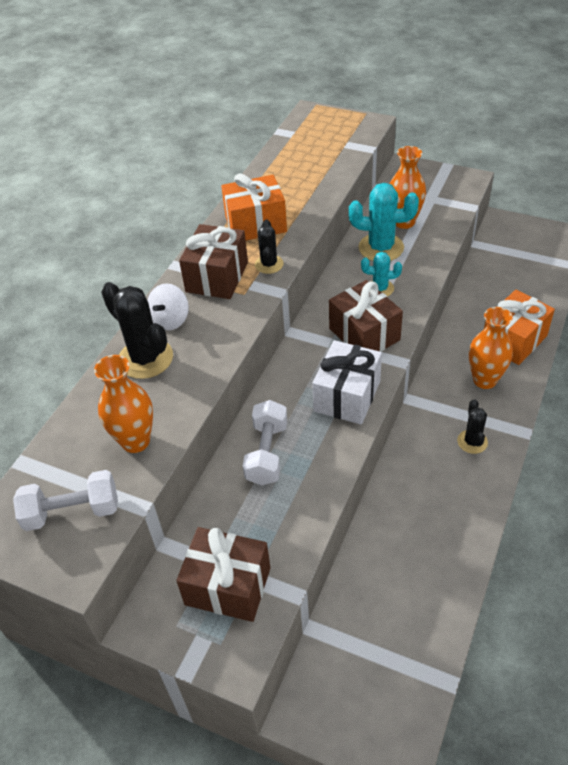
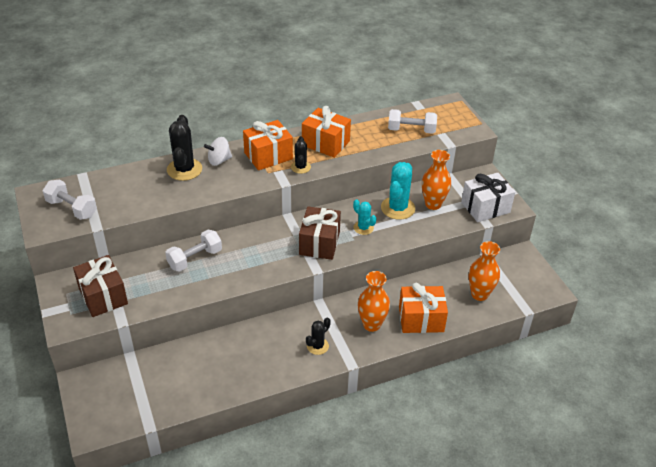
camera: 40 degrees right, 5 degrees down
(135, 441) = (131, 200): orange vase -> orange vase (479, 294)
(217, 277) = (268, 156): brown gift -> orange gift
(269, 264) = (300, 167): black cactus -> black cactus turned 45 degrees counterclockwise
(316, 158) = (411, 130): none -> white dumbbell
(347, 396) = (266, 264): white gift -> white gift (485, 207)
(381, 248) = (398, 208): turquoise cactus -> turquoise cactus turned 60 degrees clockwise

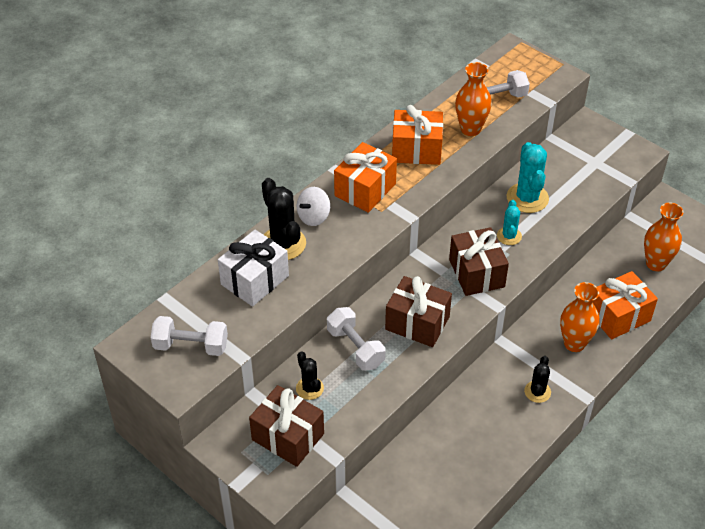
camera: 25 degrees left, 5 degrees up
(195, 259) = (355, 348): white dumbbell -> white dumbbell turned 60 degrees counterclockwise
(250, 259) = (417, 323): none -> brown gift
(300, 167) = (412, 190): black cactus -> black cactus (309, 388)
(363, 228) = (509, 236): turquoise cactus -> turquoise cactus turned 75 degrees clockwise
(433, 204) = (560, 179): orange vase -> orange vase (470, 129)
(485, 207) = (615, 162): white gift -> white gift (255, 280)

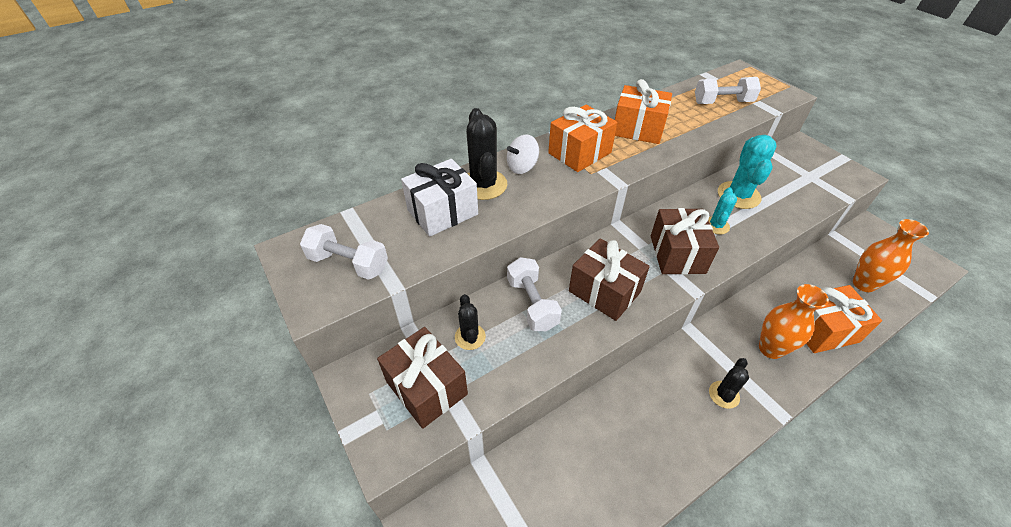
camera: 15 degrees right, 0 degrees up
(470, 129) = (694, 121): orange vase -> none

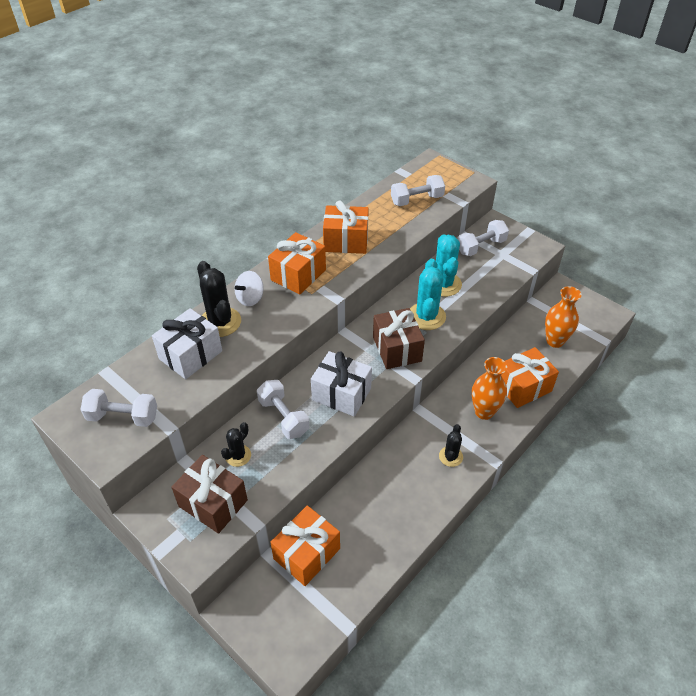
camera: 15 degrees left, 0 degrees up
(470, 337) = (238, 455): black cactus -> black cactus turned 60 degrees clockwise
(526, 476) = (307, 553): none -> orange gift
(604, 291) = (341, 394): brown gift -> white gift
(716, 225) = (426, 316): turquoise cactus -> turquoise cactus, size x1.74
(785, 165) = (481, 246): none -> white dumbbell

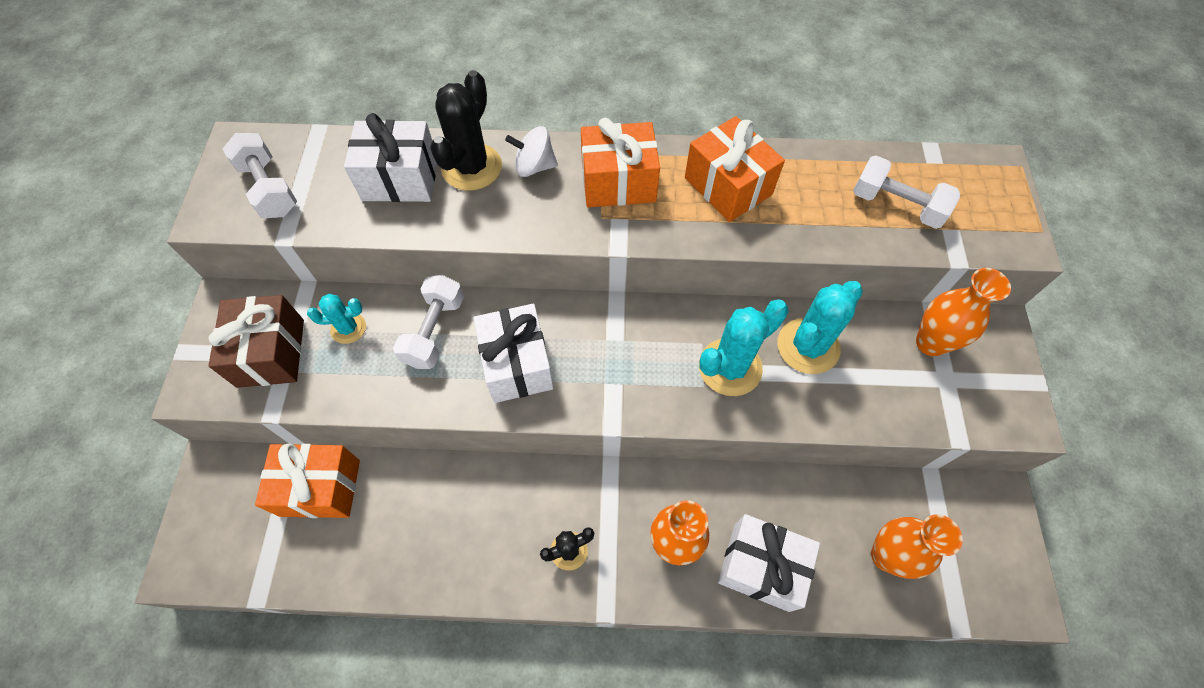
camera: 50 degrees right, 15 degrees up
(238, 455) = (348, 328): black cactus -> turquoise cactus
(397, 349) = (642, 372): brown gift -> none
(481, 246) = (930, 343): white dumbbell -> orange vase
(523, 387) = (761, 567): orange gift -> white gift

